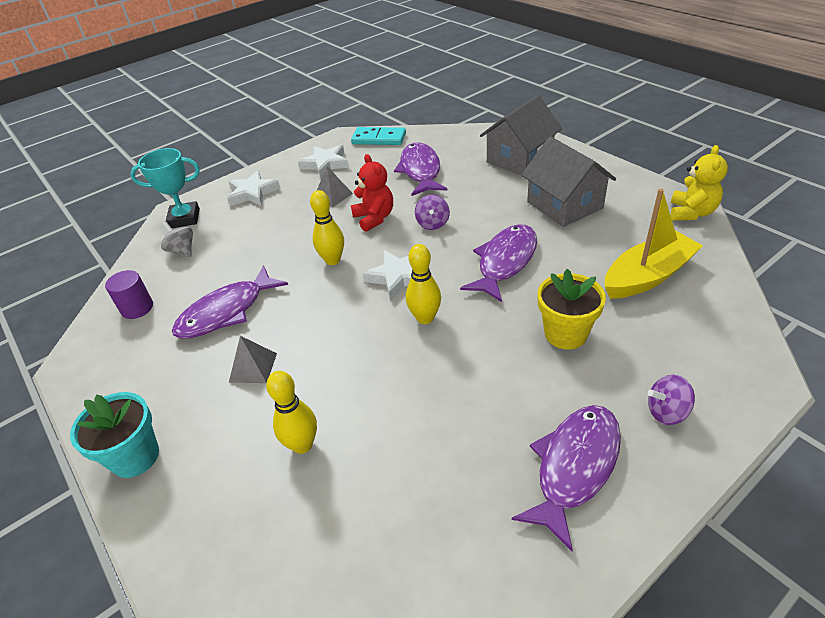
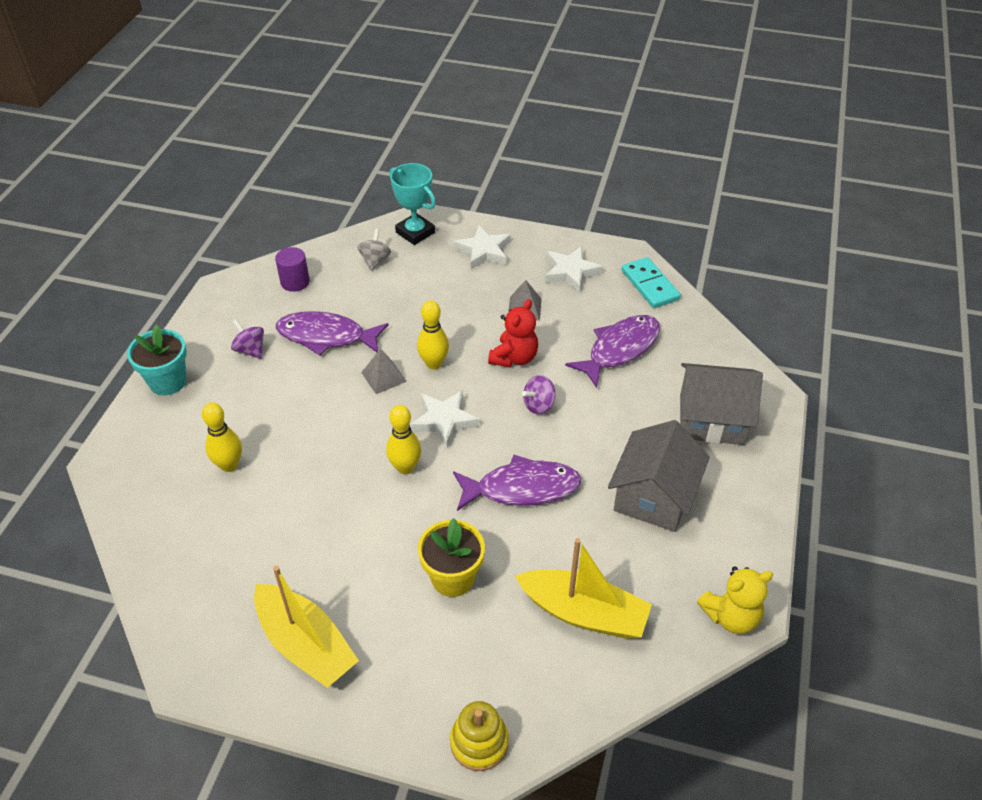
camera: 50 degrees right, 5 degrees up
(253, 367) = (281, 391): grey pyramid -> grey pyramid (383, 377)
(574, 467) = (305, 644): purple fish -> yellow boat
(666, 412) = (403, 689): purple spinning top -> purple spinning top (250, 350)
(747, 383) = (479, 742): none -> yellow stacking toy

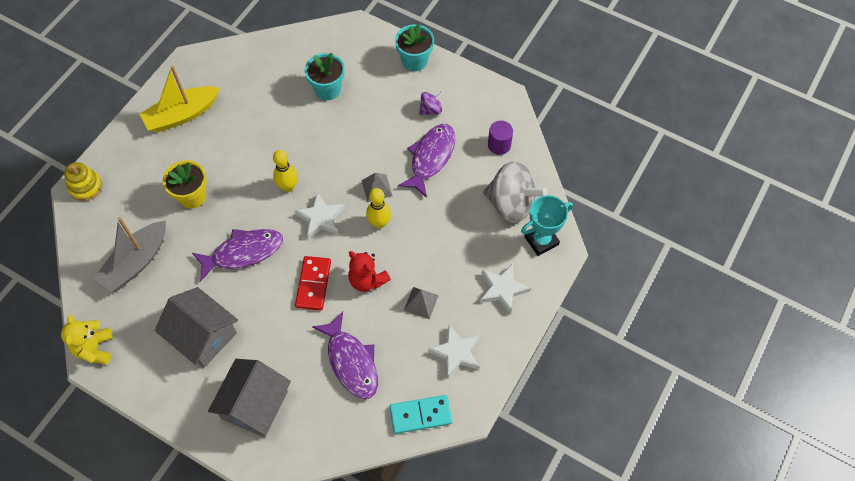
camera: 105 degrees right, 15 degrees up
(229, 465) = (327, 89): yellow bowling pin -> turquoise flower pot
(375, 260) = (511, 204): grey spinning top -> grey spinning top, size x2.09
(522, 488) = (243, 252): purple fish -> purple fish turned 120 degrees counterclockwise
(539, 405) = (313, 284): purple spinning top -> red domino
(583, 613) = (136, 262): yellow boat -> grey boat

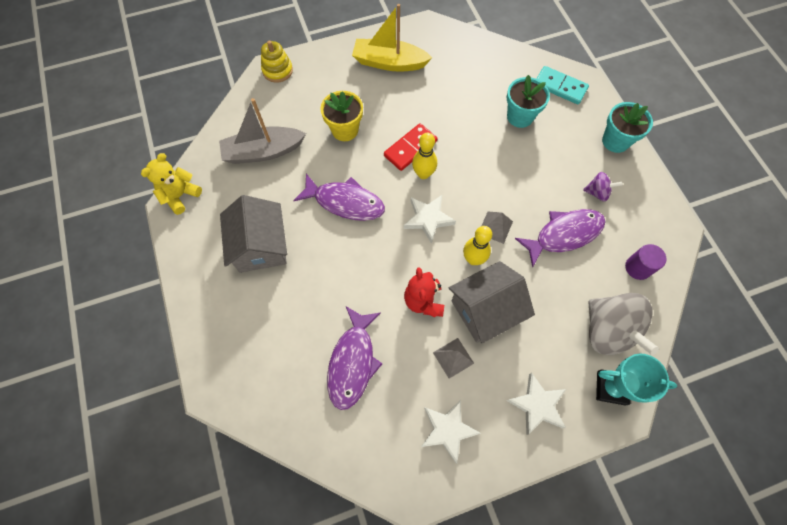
camera: 40 degrees right, 5 degrees up
(255, 405) = (249, 335): grey house -> grey house (485, 310)
(313, 284) = (377, 270): red domino -> red domino (410, 148)
(420, 415) = (371, 461): turquoise domino -> turquoise domino (560, 87)

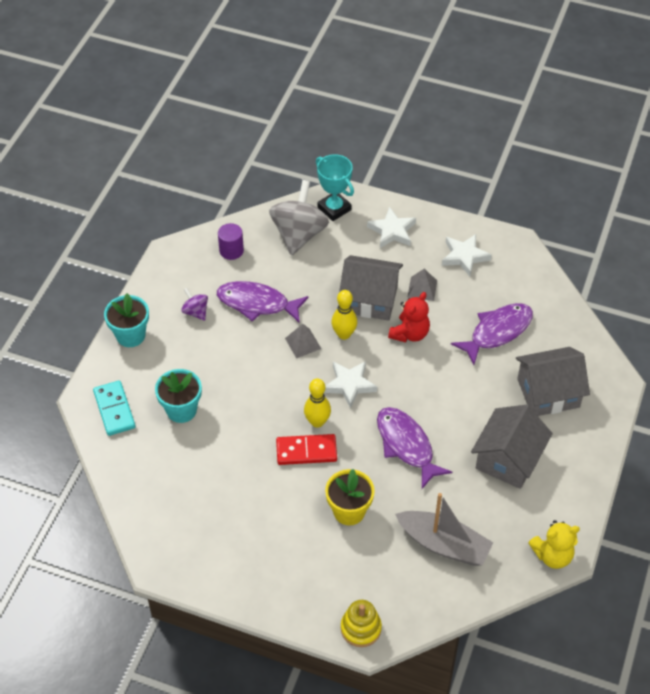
camera: 140 degrees left, 15 degrees down
(266, 331) = (548, 393): none -> grey house
(389, 63) = (240, 551): yellow boat -> none

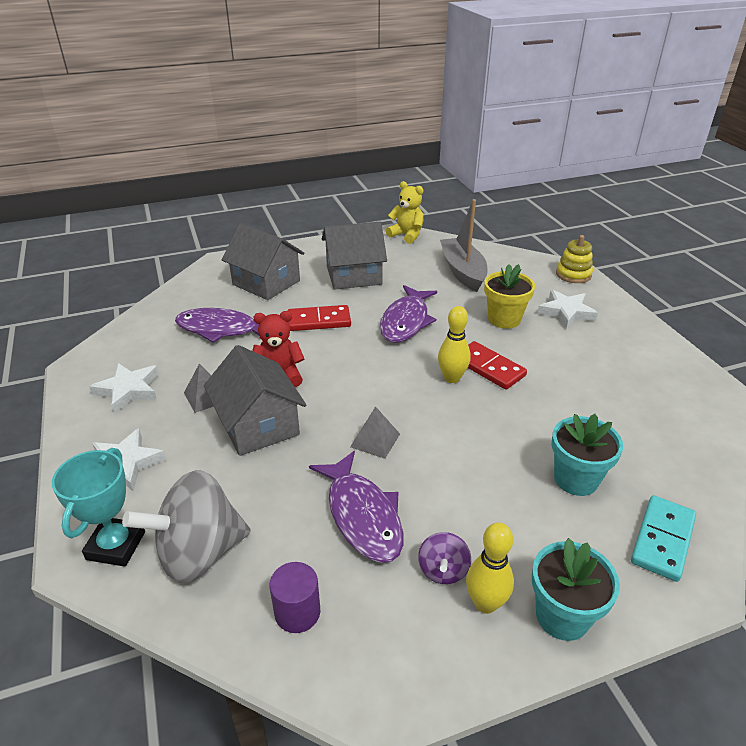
camera: 130 degrees left, 15 degrees down
(344, 334) = (328, 417): yellow bowling pin -> yellow bowling pin (485, 603)
(349, 385) = (386, 381): white star -> white star (566, 312)
(457, 393) = (319, 321): none -> red domino

